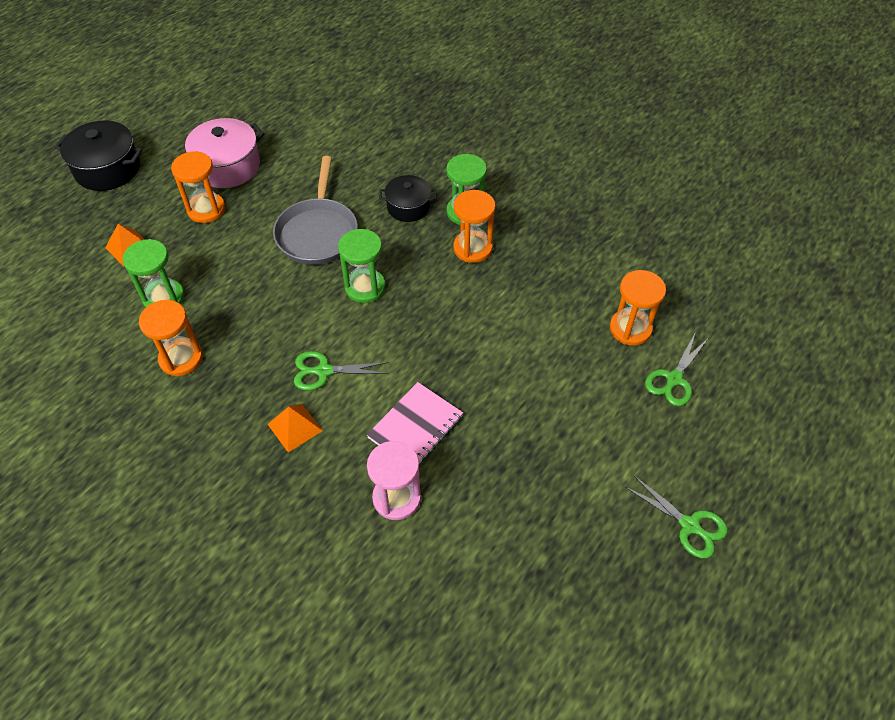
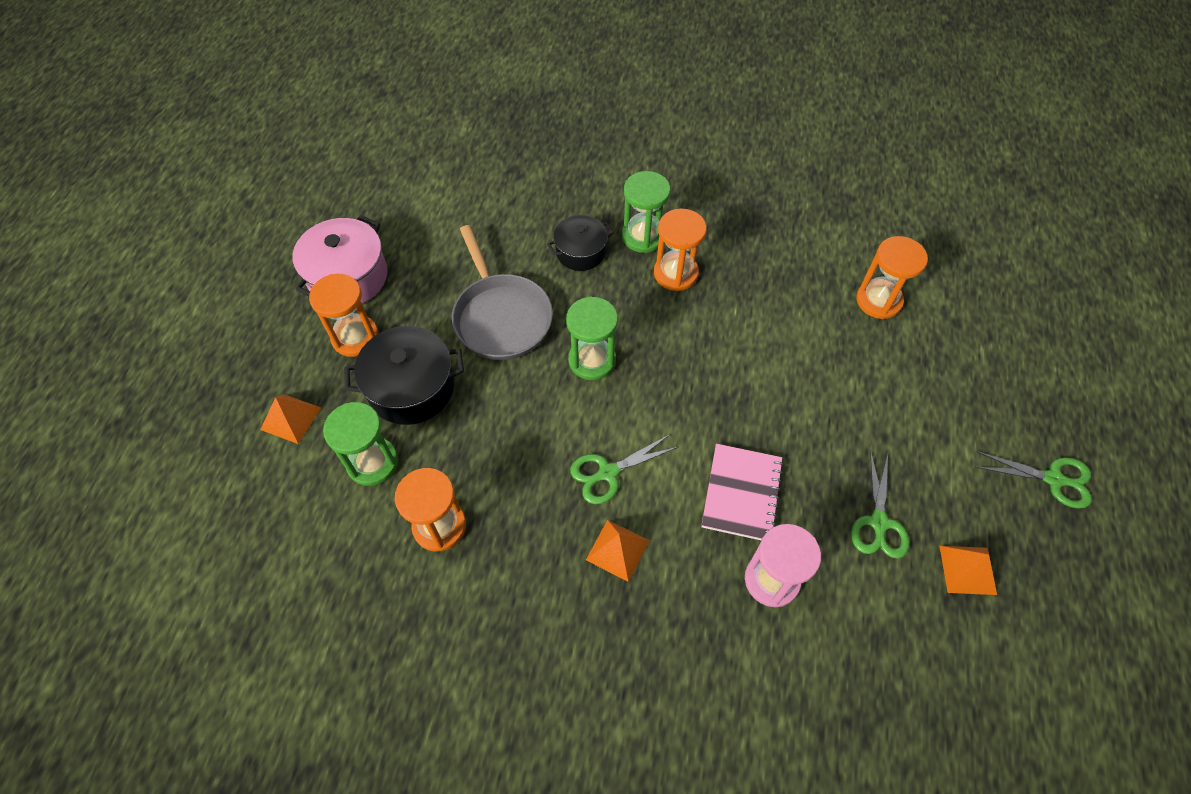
camera: 25 degrees left, 5 degrees up
(107, 169) = (200, 332): black pot -> black pot (411, 388)
(563, 561) = (967, 570): none -> orange pyramid
(674, 379) = (949, 336): green scissors -> green scissors (878, 522)

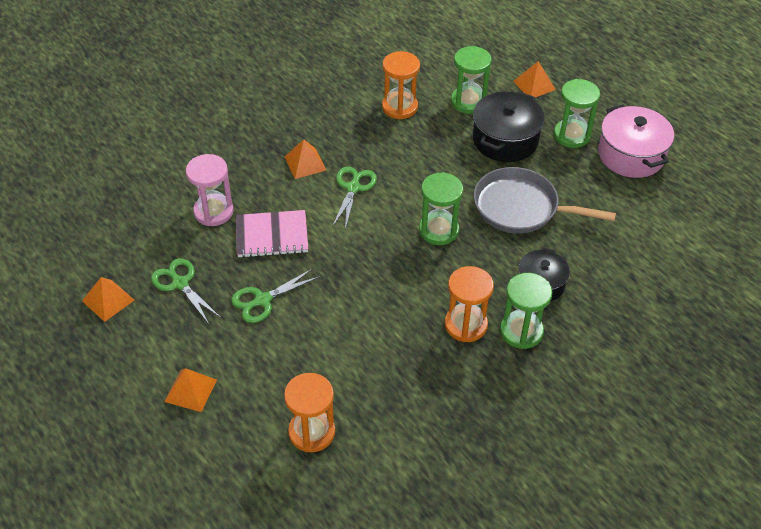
camera: 130 degrees right, 10 degrees down
(355, 337) = (571, 135): orange hourglass -> green hourglass
(741, 493) = (272, 236): pink notebook -> pink notebook turned 60 degrees counterclockwise
(951, 410) = (190, 390): none -> orange pyramid
(1053, 479) = (87, 399): green scissors -> green scissors (263, 300)

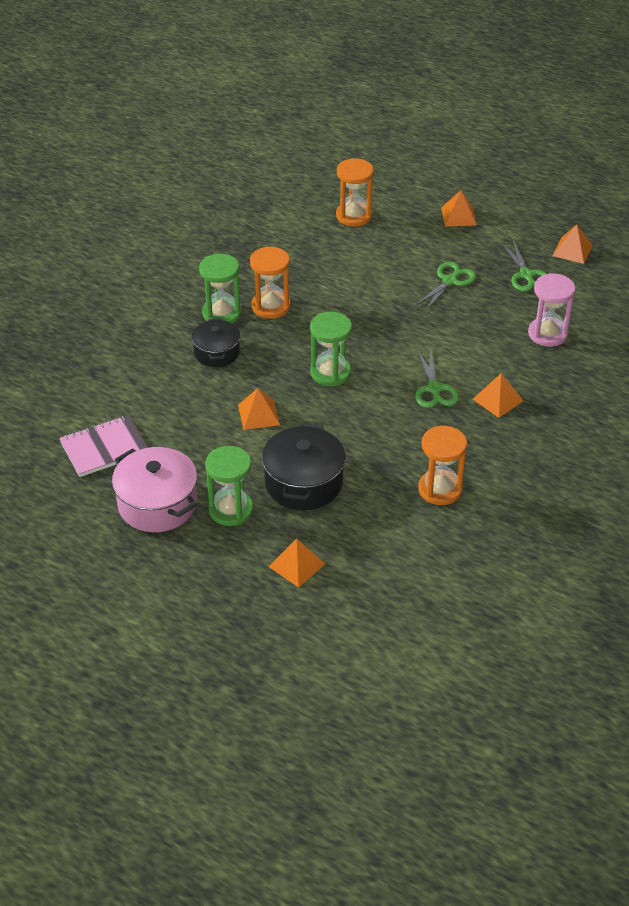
camera: 160 degrees right, 5 degrees down
(180, 283) = (526, 275): green scissors -> green scissors turned 45 degrees clockwise
(272, 236) = (479, 328): pink notebook -> pink notebook (104, 448)
(468, 102) = (365, 519): green hourglass -> none
(521, 208) = (259, 414): grey pan -> orange pyramid

